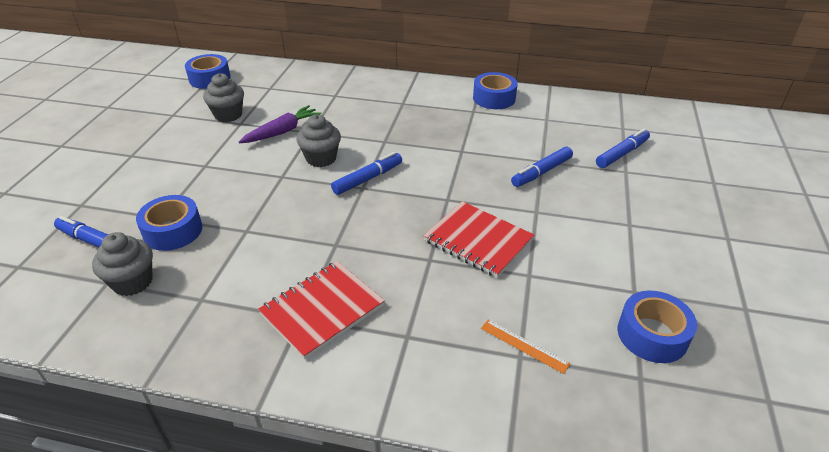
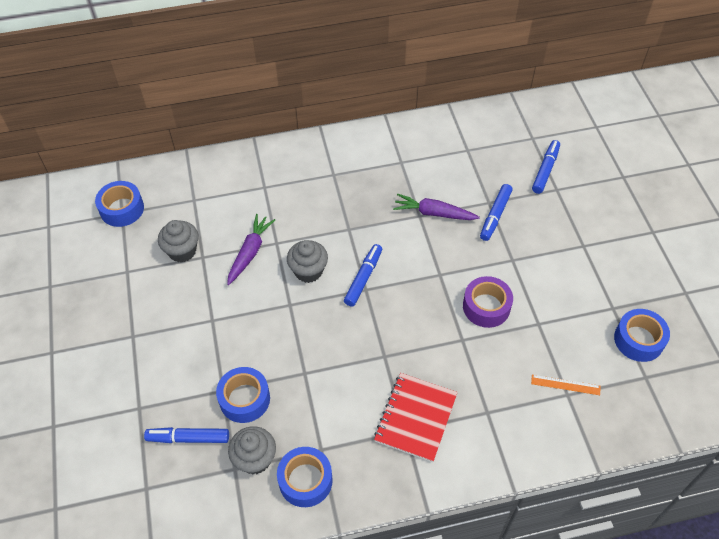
camera: 25 degrees left, 15 degrees up
(477, 153) = (433, 213): none -> purple carrot
(478, 240) = (486, 307): red notebook -> purple tape
(494, 98) = (409, 138): blue tape -> blue tape (305, 480)

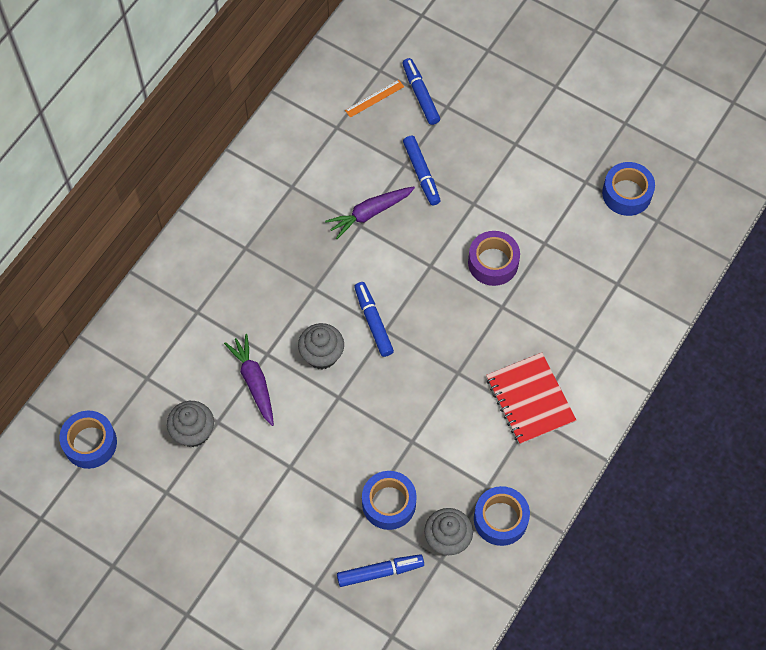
camera: 45 degrees left, 10 degrees up
(188, 438) = (380, 572): blue marker -> blue marker turned 150 degrees counterclockwise
(565, 385) = (609, 277): orange ruler -> orange ruler (374, 98)

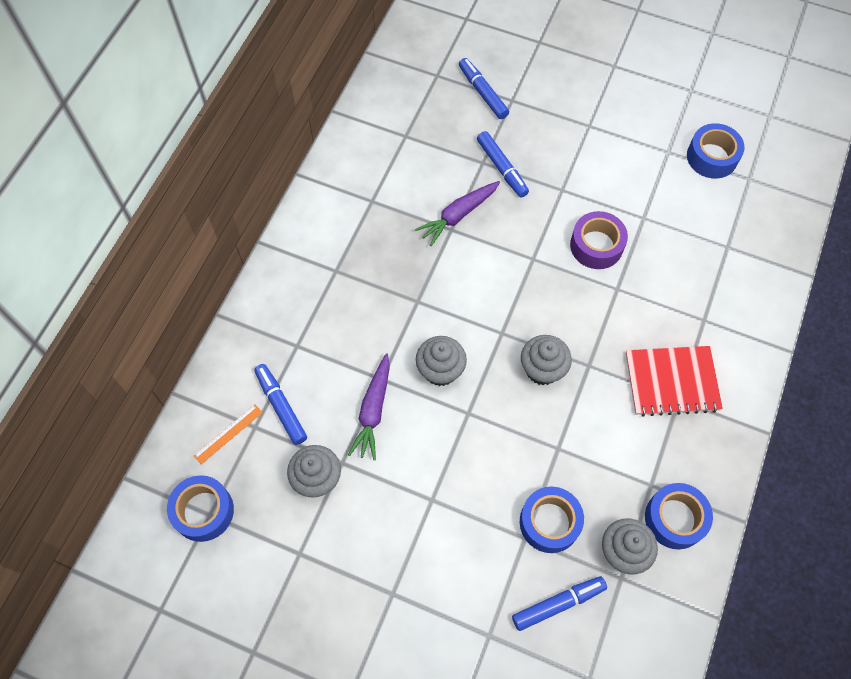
camera: 10 degrees left, 0 degrees up
(254, 381) = (373, 411): purple carrot -> purple carrot turned 135 degrees counterclockwise
(373, 322) = (487, 326): blue marker -> blue marker (281, 406)
(374, 98) = (437, 102): orange ruler -> orange ruler (228, 434)
(414, 369) = (542, 369): none -> grey cupcake
(530, 399) = (671, 382): red notebook -> red notebook turned 60 degrees counterclockwise

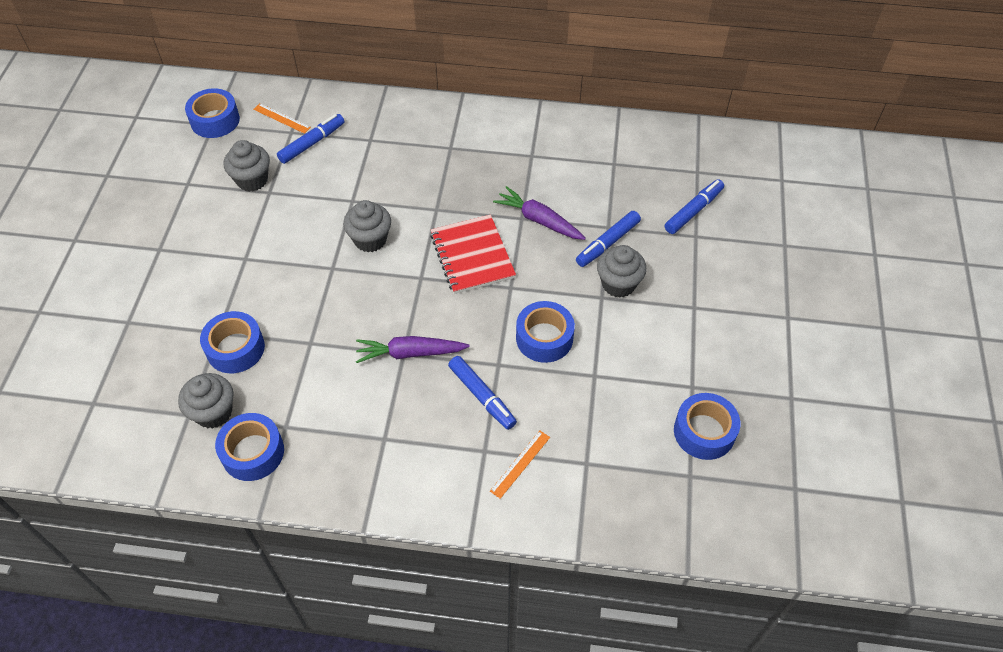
camera: 75 degrees right, 10 degrees down
(373, 411) = (320, 202): purple carrot -> purple carrot (410, 353)
(542, 369) = (390, 316): grey cupcake -> grey cupcake (618, 284)
(558, 604) = (159, 368): blue marker -> blue marker (482, 396)
(596, 245) = (544, 338): purple tape -> blue tape
(671, 382) = (403, 429): red notebook -> red notebook (472, 256)
(721, 296) = (520, 464): none -> orange ruler

